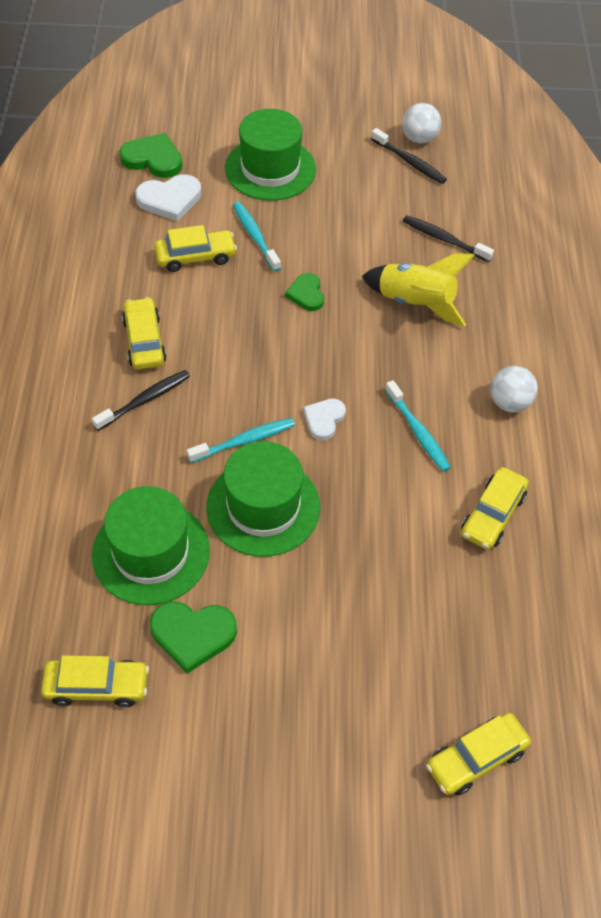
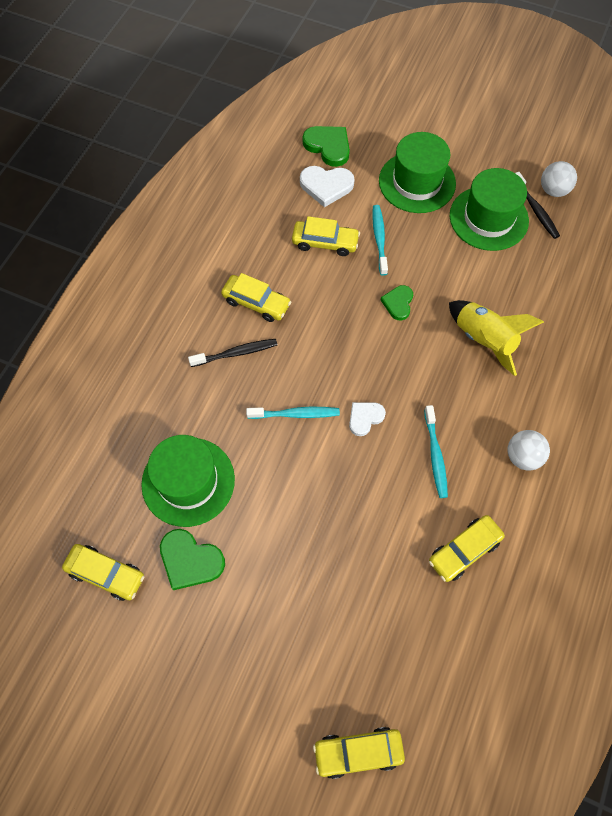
camera: 25 degrees right, 10 degrees up
(144, 341) = (256, 303): yellow car -> yellow car turned 105 degrees clockwise
(263, 507) = (286, 475): green hat -> green hat (488, 218)
(444, 239) = (533, 290): black toothbrush -> none

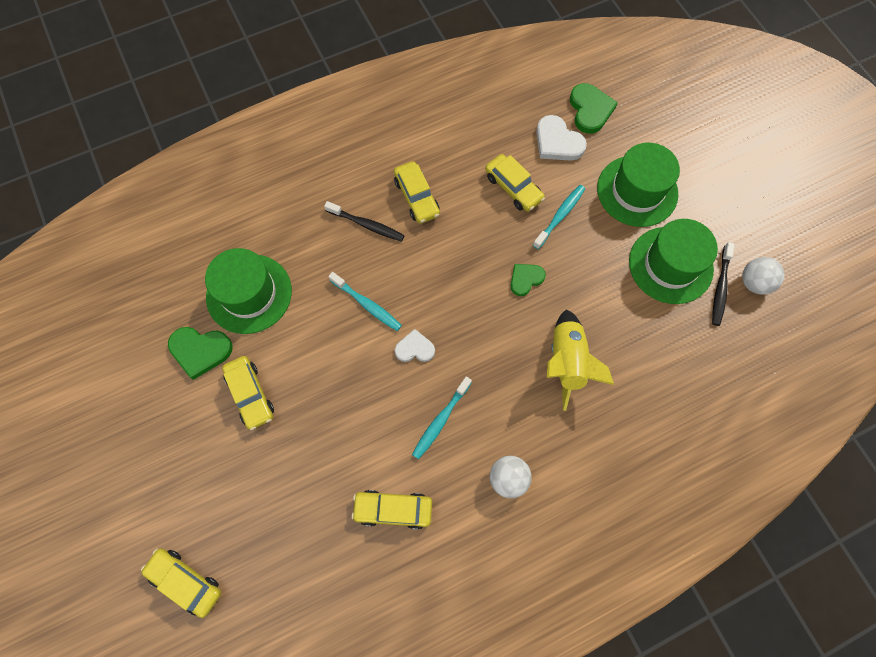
camera: 40 degrees right, 5 degrees up
(106, 574) = (141, 314): yellow car -> yellow car (250, 395)
(190, 560) = (200, 351): green heart -> green heart turned 60 degrees counterclockwise

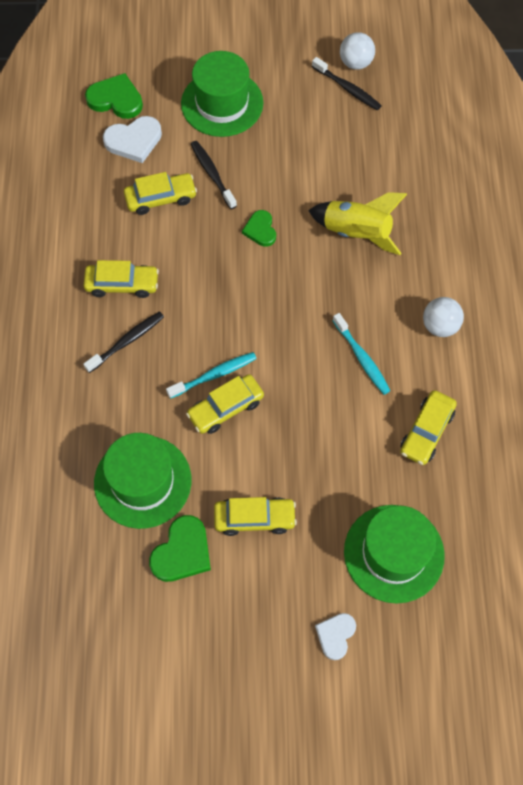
camera: 65 degrees left, 5 degrees down
(186, 581) = (415, 644): yellow car -> yellow car (225, 408)
(415, 348) = (281, 351): white heart -> white heart (335, 635)
(560, 216) = (212, 174): turquoise toothbrush -> black toothbrush
(670, 265) = (307, 113): green hat -> green hat (394, 553)

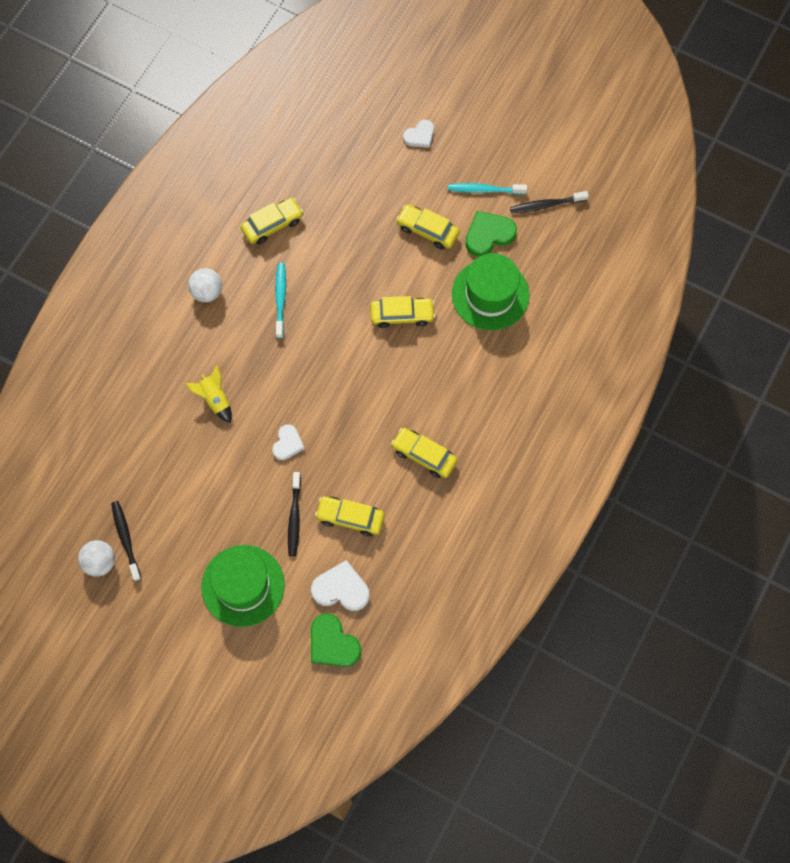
camera: 150 degrees left, 5 degrees up
(127, 341) = (446, 405): black toothbrush -> black toothbrush (546, 205)
(214, 375) = (396, 344): turquoise toothbrush -> turquoise toothbrush (485, 190)
(260, 230) = (287, 443): green heart -> white heart
(356, 233) = (215, 399): yellow rocket -> yellow rocket, size x0.64
(394, 553) = (350, 162): green hat -> none

